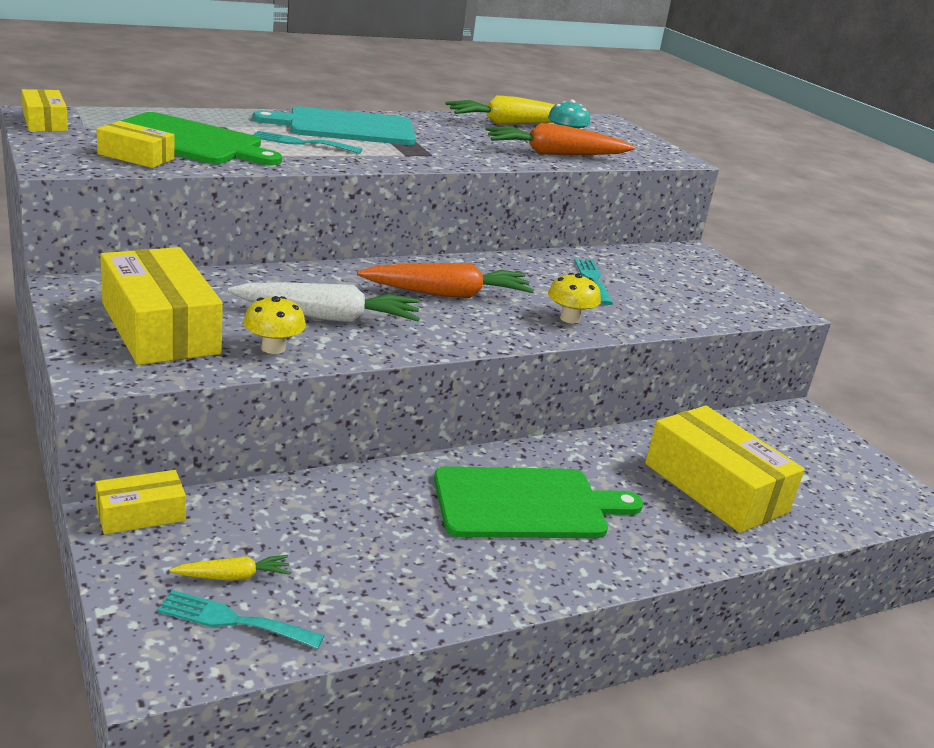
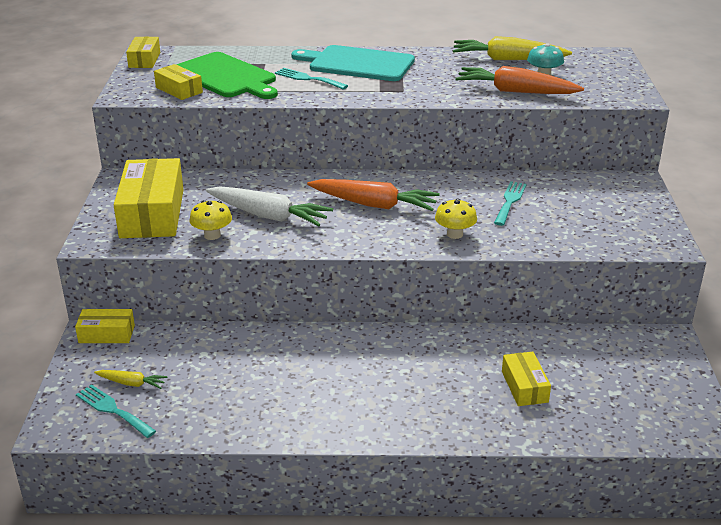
camera: 30 degrees right, 5 degrees up
(526, 504) = (359, 372): green cutting board -> none
(715, 487) = (524, 386): yellow box -> yellow box, size x0.52

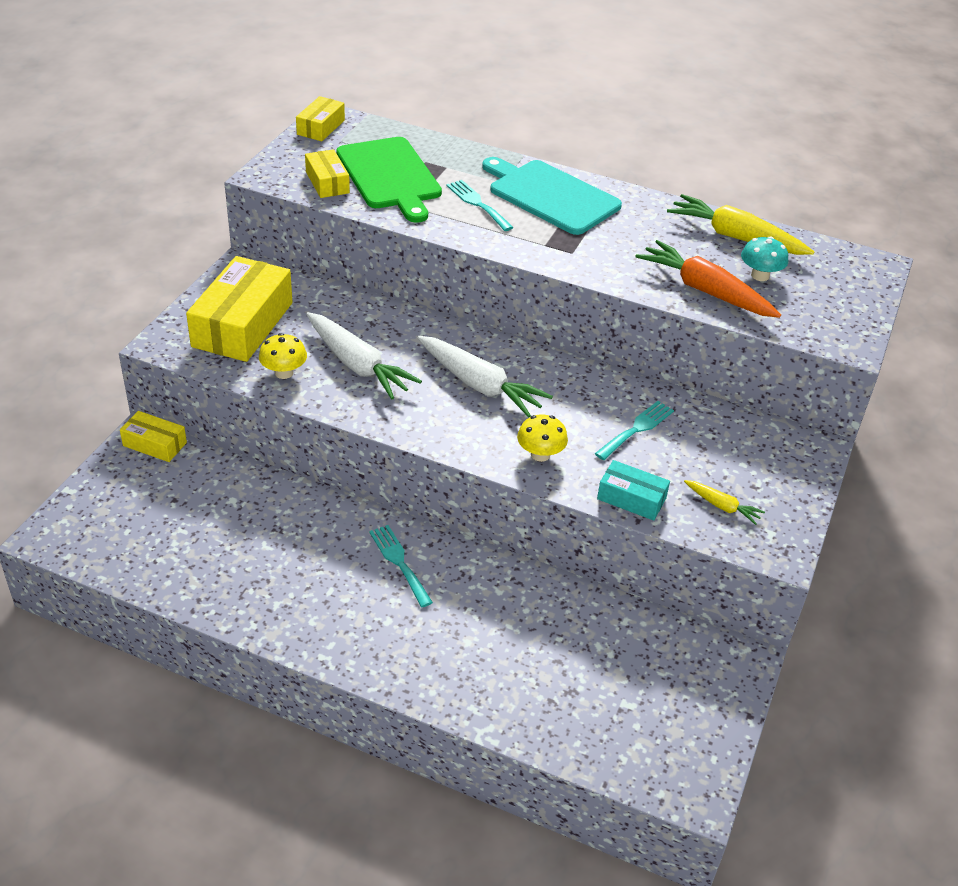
camera: 20 degrees right, 10 degrees up
(113, 410) = (110, 536): turquoise fork -> turquoise fork (399, 562)
(132, 383) = (144, 511): yellow carrot -> yellow carrot (722, 506)
(374, 205) = (480, 385): orange carrot -> white carrot
(524, 386) = (533, 660): yellow box -> none
(542, 243) = (631, 498): none -> turquoise box

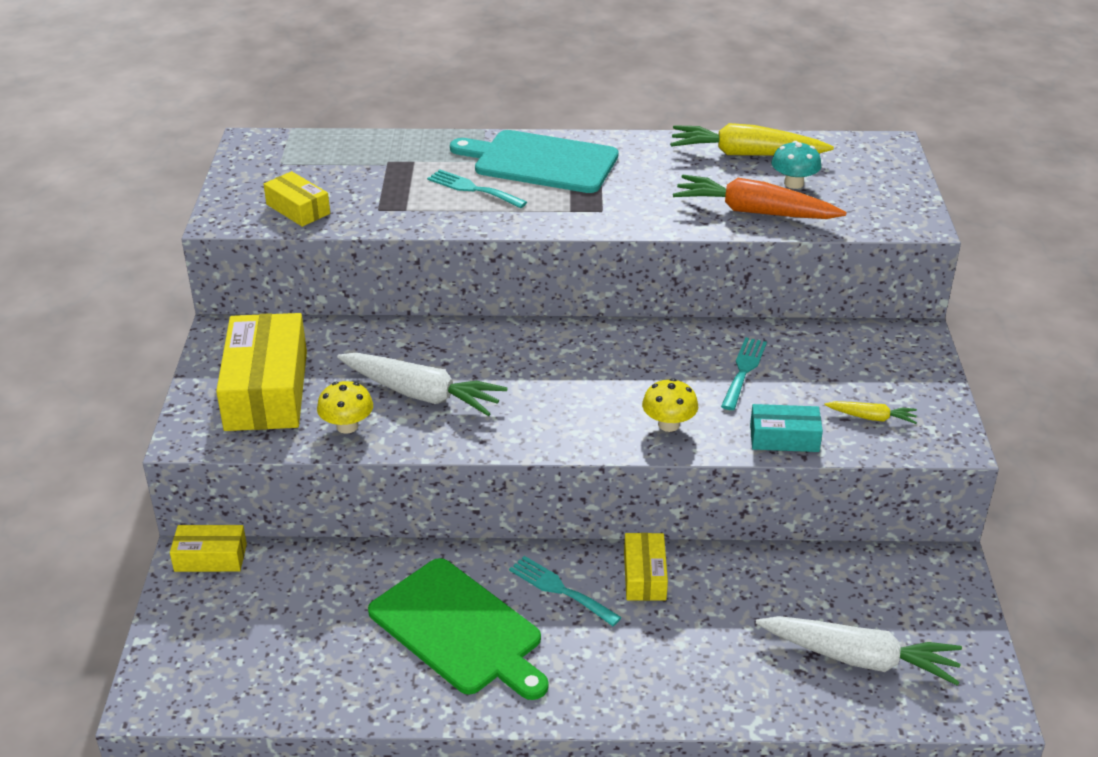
camera: 20 degrees left, 5 degrees down
(321, 127) = (249, 155): yellow box -> yellow box (644, 576)
(389, 176) = (361, 185): green cutting board -> green cutting board (459, 630)
(480, 385) = (562, 376): white carrot -> white carrot (859, 658)

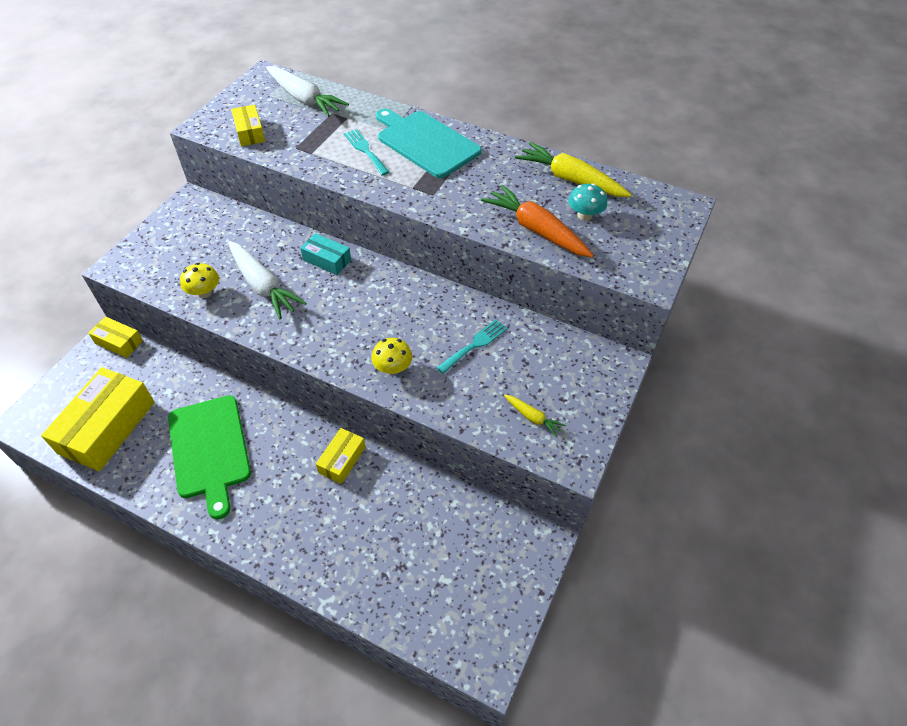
camera: 25 degrees right, 15 degrees up
(266, 390) = (181, 249): yellow box -> yellow box (107, 427)
(560, 589) = (285, 447): turquoise fork -> none
(784, 438) = (459, 410): turquoise box -> turquoise box (327, 260)
(859, 658) = (429, 585): white carrot -> white carrot (304, 99)

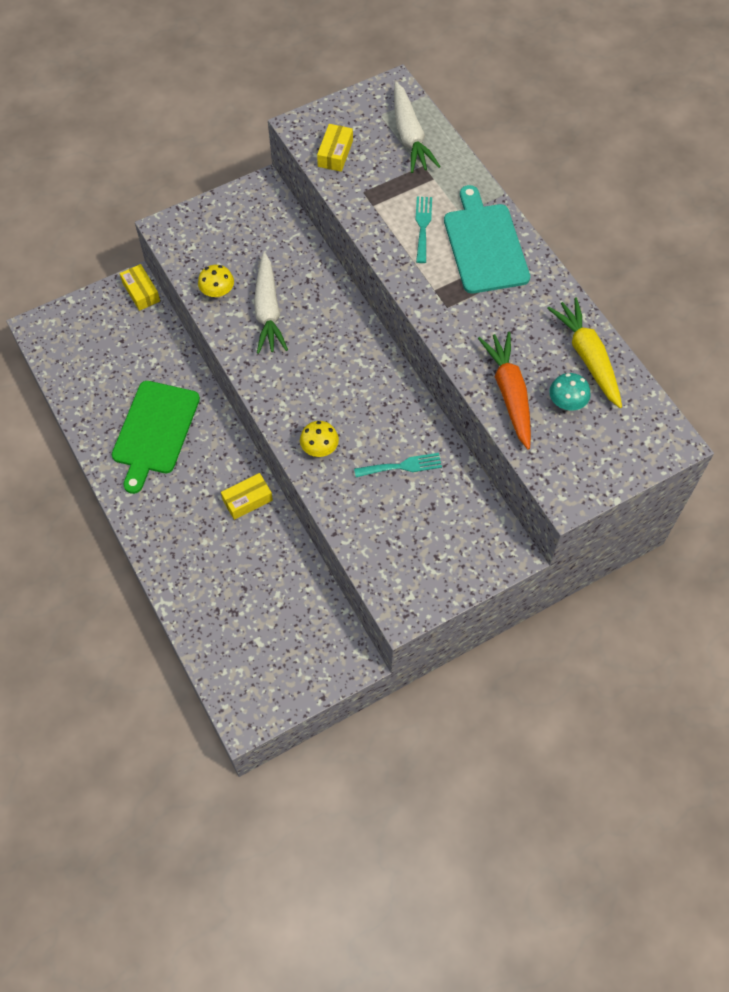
camera: 35 degrees right, 10 degrees up
(107, 427) = (92, 367): yellow box -> none
(327, 260) = (337, 313): turquoise box -> none
(533, 418) = (399, 558): yellow carrot -> none

